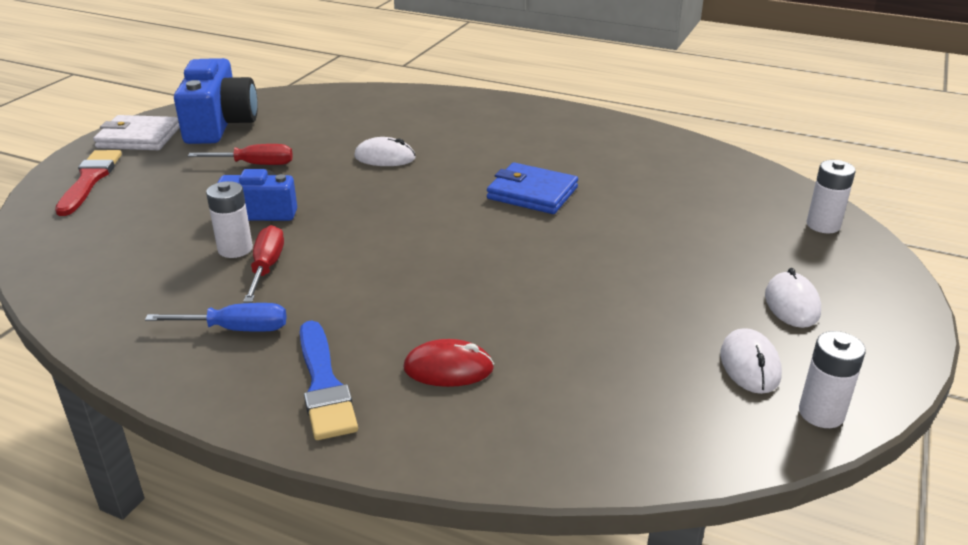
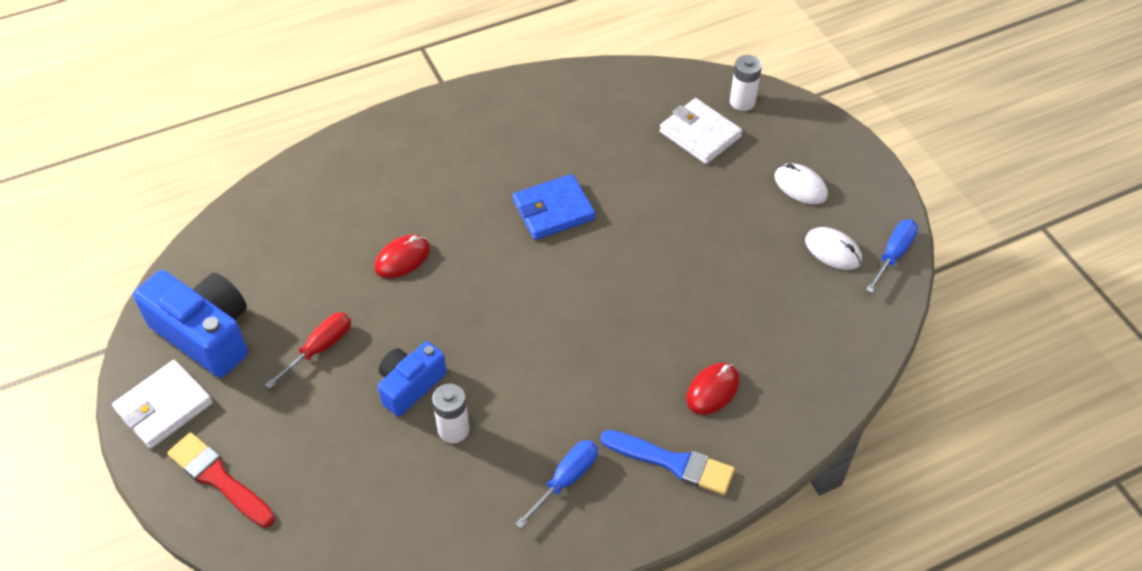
camera: 50 degrees left, 20 degrees up
(266, 267) = (500, 423): red screwdriver -> none
(385, 157) = (402, 258): white mouse -> red mouse
(742, 221) = (700, 134): none -> white wallet
(821, 413) = (893, 255): white battery -> blue screwdriver

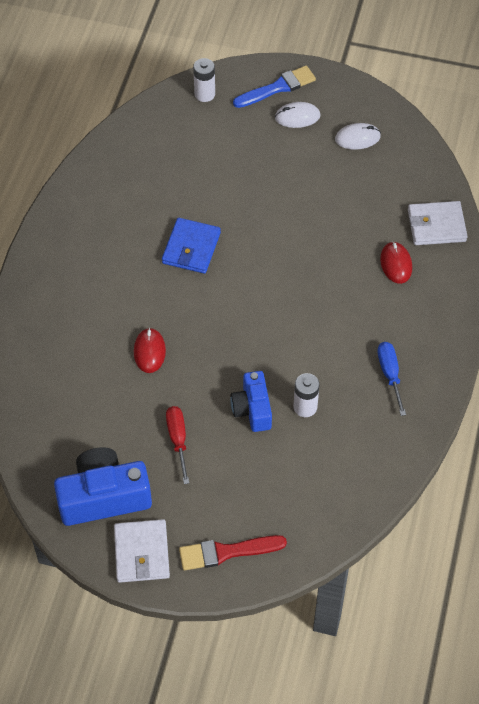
camera: 50 degrees left, 5 degrees up
(672, 462) = (424, 316): blue brush -> blue brush (277, 88)
(700, 134) = (208, 133): white wallet -> white wallet (436, 225)
(893, 255) = (387, 114): blue screwdriver -> none

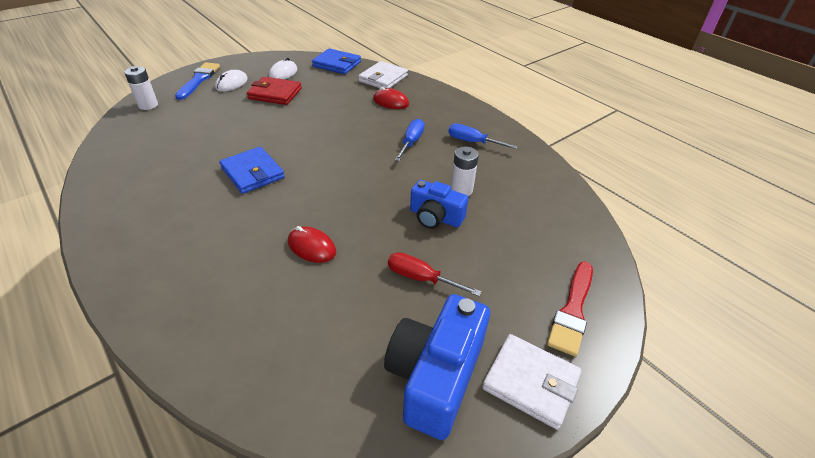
camera: 55 degrees left, 15 degrees down
(315, 164) = (275, 93): none -> red wallet
(341, 326) = (411, 142): none -> blue screwdriver
(423, 165) = (337, 64): none -> blue wallet

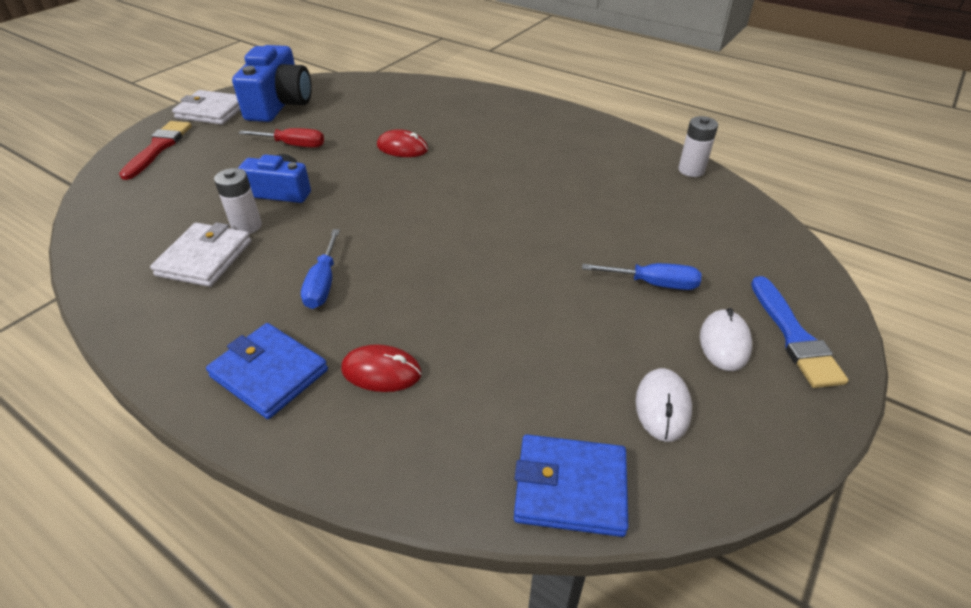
camera: 165 degrees right, 0 degrees up
(148, 105) = (780, 258): white battery -> white battery (691, 170)
(252, 173) = (517, 196): blue wallet -> blue wallet (269, 373)
(275, 93) = (618, 336): red wallet -> none
(383, 78) = (424, 455): white wallet -> white wallet (205, 258)
(473, 142) = (217, 306): blue screwdriver -> blue screwdriver (652, 283)

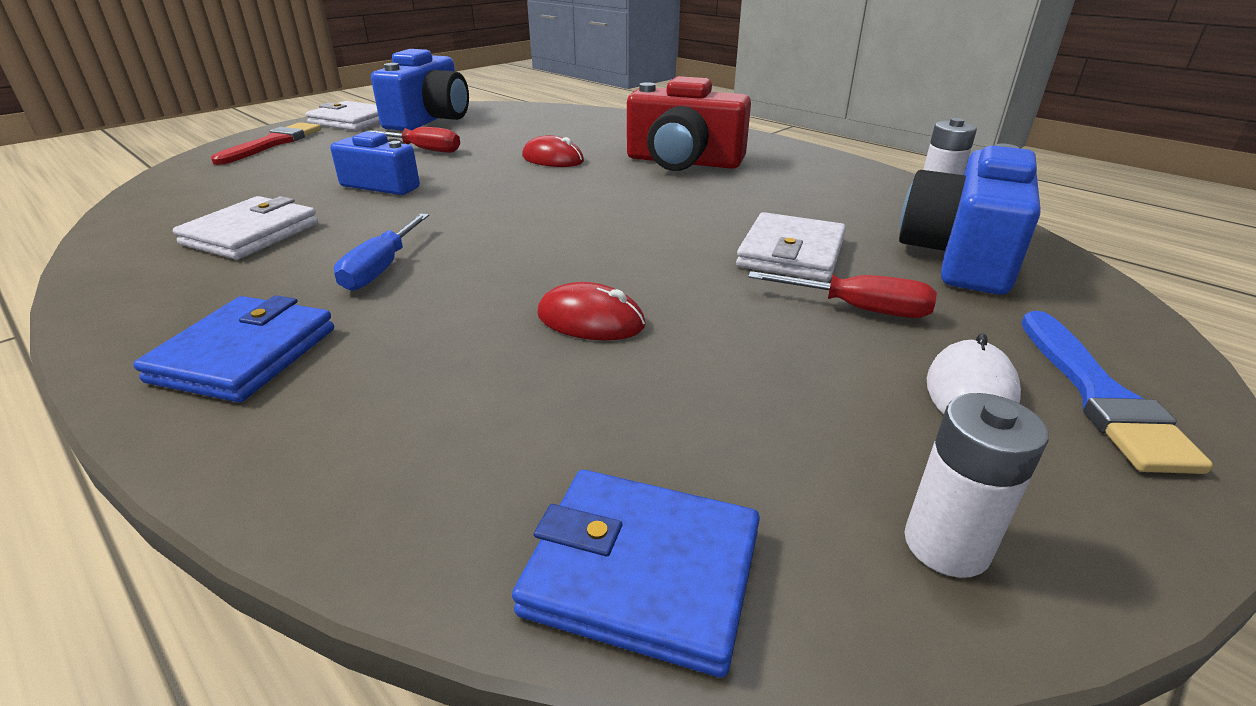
camera: 10 degrees right, 10 degrees down
(246, 226) = (322, 210): white battery -> white battery (946, 545)
(269, 373) = (245, 354): blue wallet -> blue wallet turned 60 degrees clockwise
(381, 371) = (403, 369): red mouse -> red mouse (590, 320)
(504, 142) = (683, 162): none -> red camera
(602, 236) = (791, 253): none -> white wallet
(652, 283) = (857, 309): blue screwdriver -> red screwdriver
(662, 406) = (846, 467): white mouse -> none
(712, 227) = (961, 256): none -> blue camera

